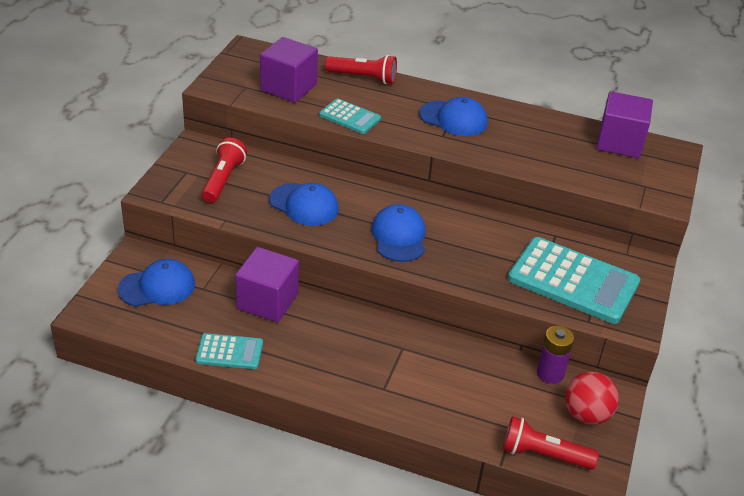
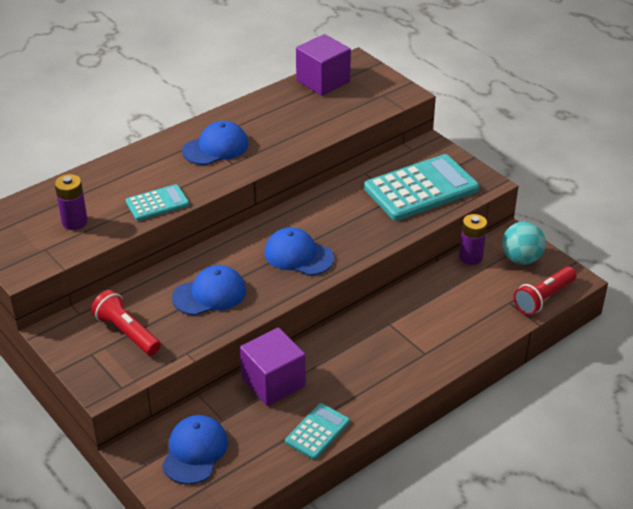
camera: 55 degrees left, 0 degrees up
(288, 87) = (74, 222): purple cube -> purple battery
(363, 78) = (106, 171): red flashlight -> none
(586, 415) = (521, 259): red ball -> turquoise ball

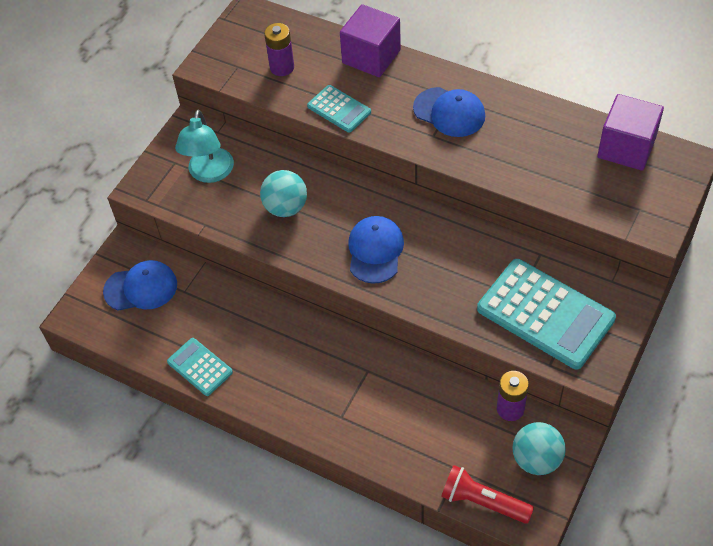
camera: 70 degrees right, 15 degrees up
(127, 332) = (209, 173): red flashlight -> turquoise lamp
(209, 294) = (286, 207): blue cap -> turquoise ball
(273, 382) = (244, 309): purple cube -> purple cube (371, 56)
(317, 432) = (200, 367): turquoise calculator -> turquoise calculator turned 150 degrees counterclockwise

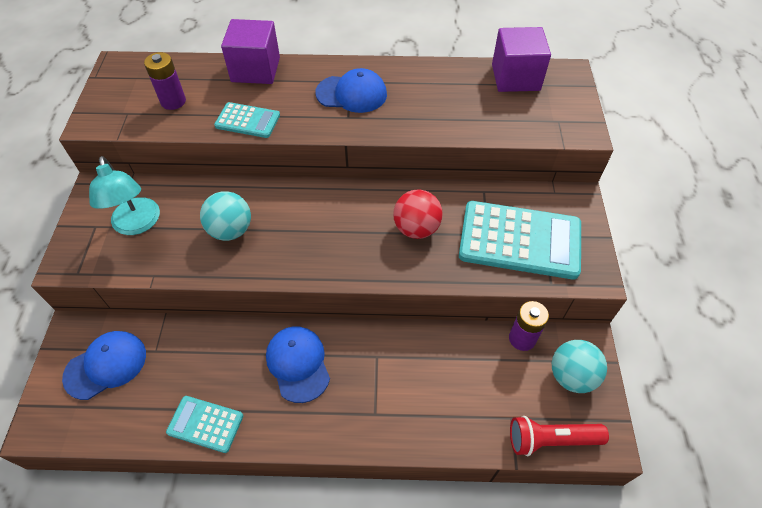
camera: 30 degrees left, 0 degrees up
(375, 251) = (338, 240): blue cap -> blue cap (298, 364)
(453, 266) = (416, 228): none -> red ball

